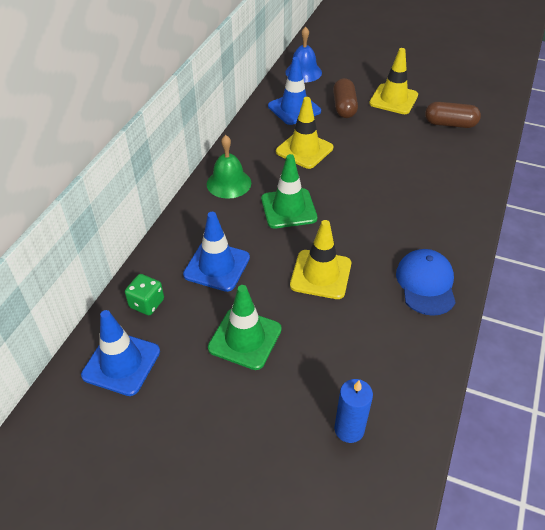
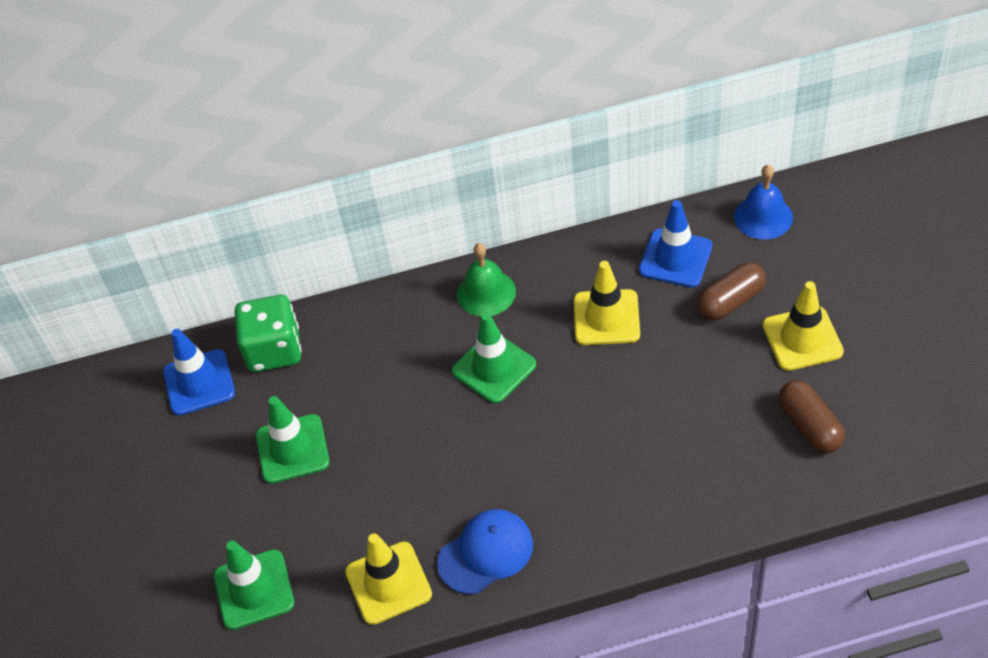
camera: 60 degrees right, 5 degrees up
(147, 303) = (274, 350): green dice -> green dice, size x1.77
(217, 266) = (361, 367): blue traffic cone -> none
(320, 274) = (421, 455): yellow traffic cone -> yellow traffic cone (388, 583)
(349, 429) = (254, 589): blue candle -> green traffic cone

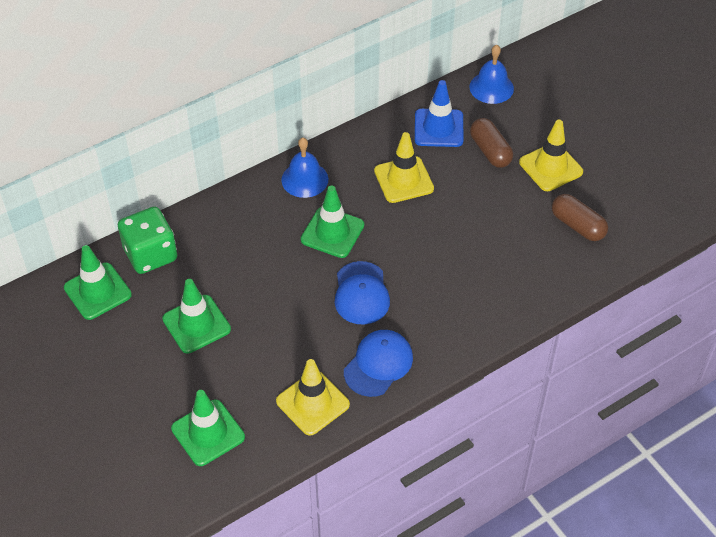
camera: 25 degrees left, 0 degrees up
(199, 382) = (97, 291): blue traffic cone -> green traffic cone
(486, 293) = (304, 179): green bell -> blue bell
(499, 455) = (361, 293): none -> blue cap
(730, 301) = (490, 151): brown capsule -> brown capsule turned 60 degrees counterclockwise

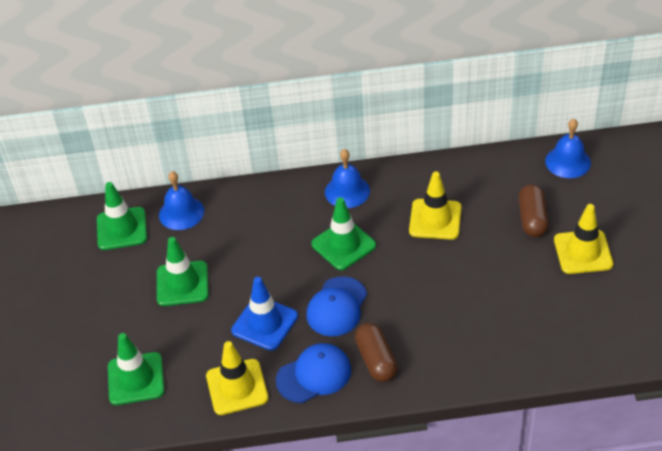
camera: 30 degrees right, 5 degrees down
(150, 254) = (181, 213): green dice -> blue bell
(438, 128) = (495, 183): blue traffic cone -> blue traffic cone (265, 323)
(577, 225) = (577, 315): brown capsule -> brown capsule (376, 360)

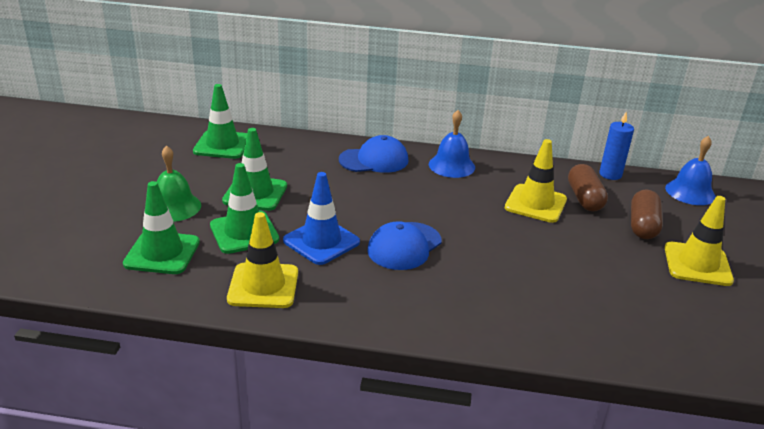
camera: 10 degrees right, 15 degrees down
(118, 323) = (174, 207): none -> green bell
(181, 213) = (284, 146): blue bell -> none
(314, 375) = (353, 296): blue cap -> blue cap (374, 160)
(343, 245) = (432, 201): green traffic cone -> green traffic cone (244, 232)
(376, 360) = (429, 300): brown capsule -> brown capsule (584, 198)
(494, 159) = (610, 174): none -> blue candle

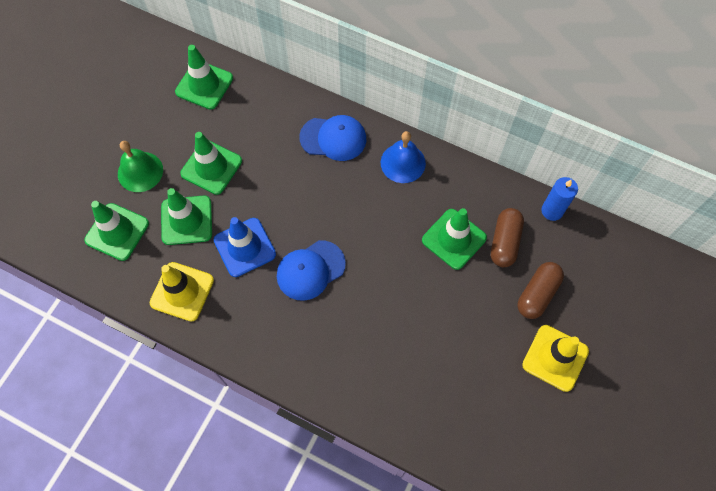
camera: 20 degrees right, 35 degrees up
(535, 204) = (454, 239): yellow traffic cone -> green traffic cone
(690, 192) = (616, 256): blue bell -> none

